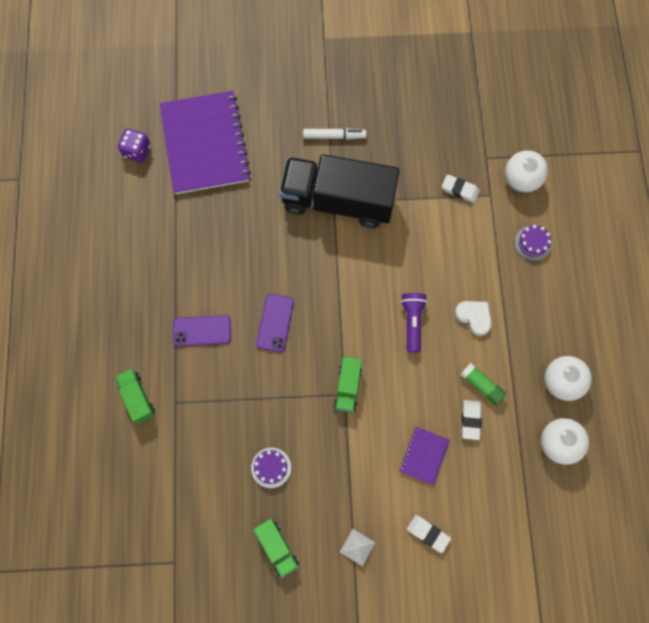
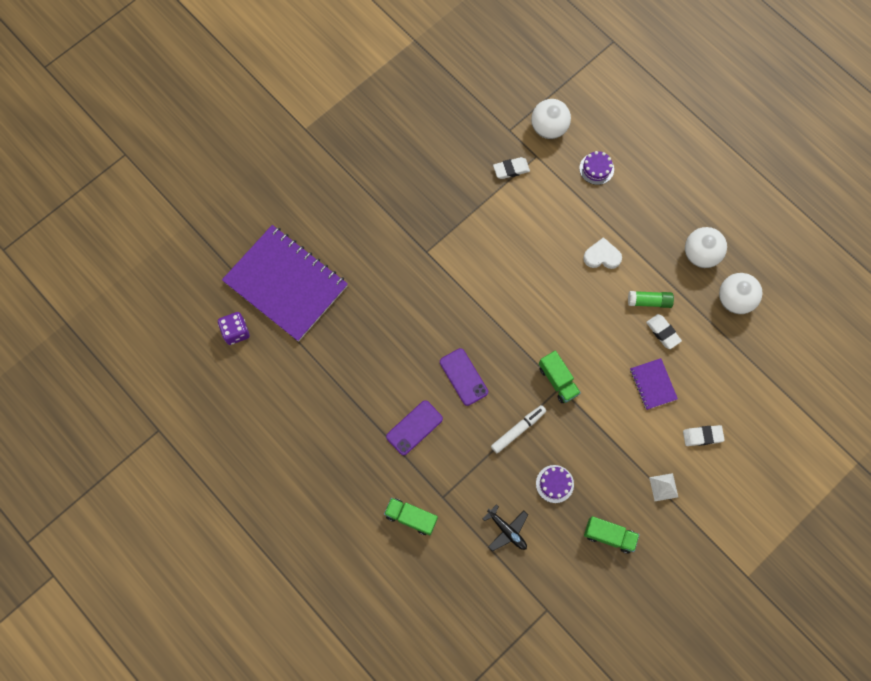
camera: 40 degrees left, 0 degrees up
(200, 472) = (507, 530): none -> black plane
(334, 136) = (381, 200): white marker -> white marker (518, 430)
(338, 201) = (428, 248): black truck -> none
(412, 322) = (562, 295): purple flashlight -> none

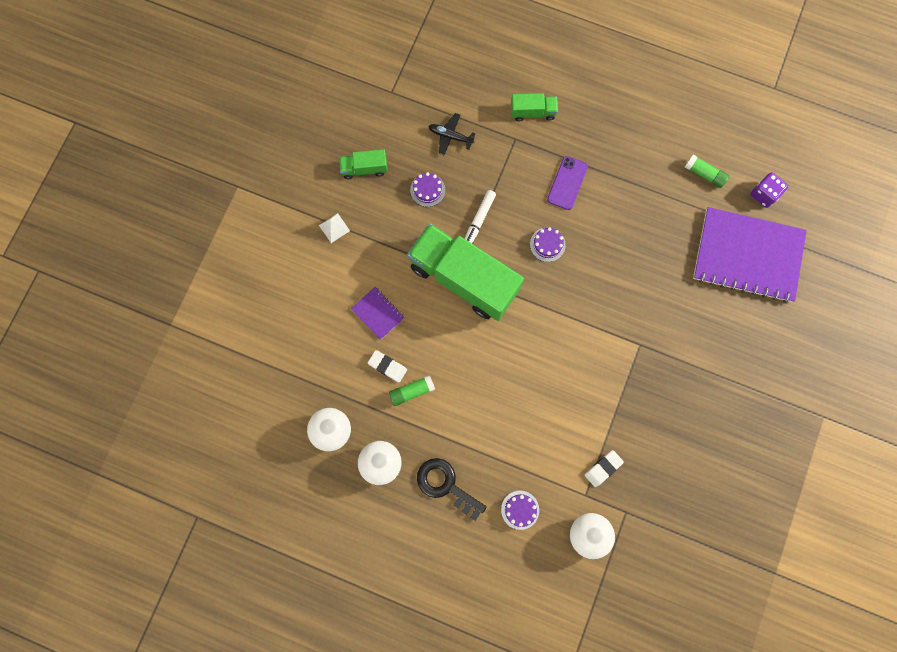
camera: 155 degrees right, 5 degrees up
(279, 376) = (704, 174): none -> green glue stick
(463, 377) = (547, 244): purple phone -> purple cake
(558, 380) = (463, 278): green truck -> green truck, size x2.28
(602, 256) = (475, 417): white heart -> none
(651, 213) = (446, 485): none -> black key
(702, 436) = (316, 286): white eraser -> none

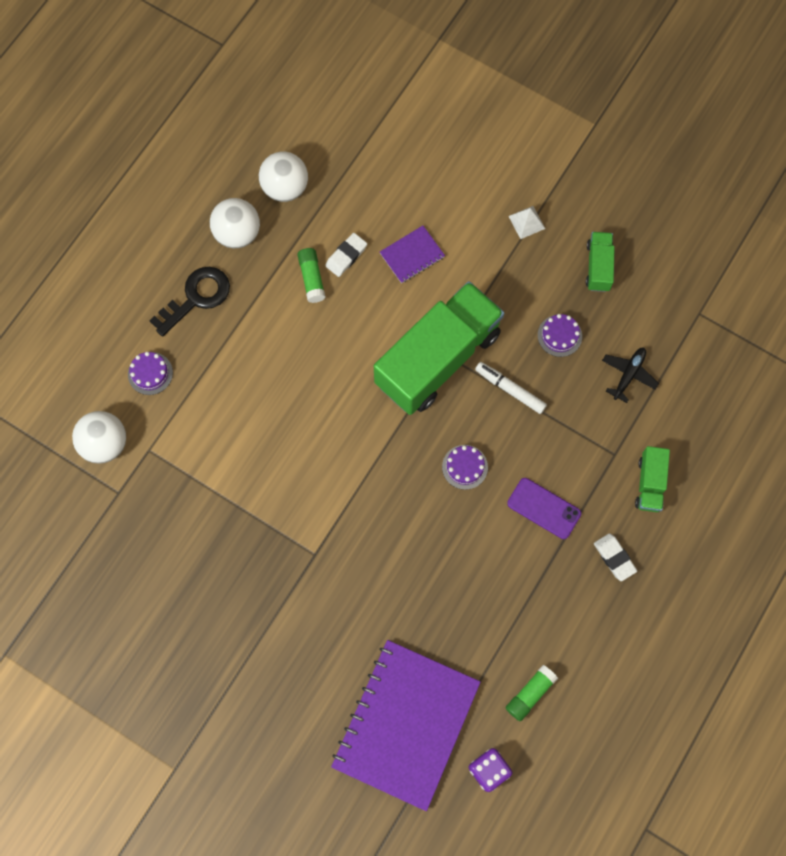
camera: 100 degrees right, 5 degrees down
(603, 468) = (175, 477): white eraser -> white eraser (614, 558)

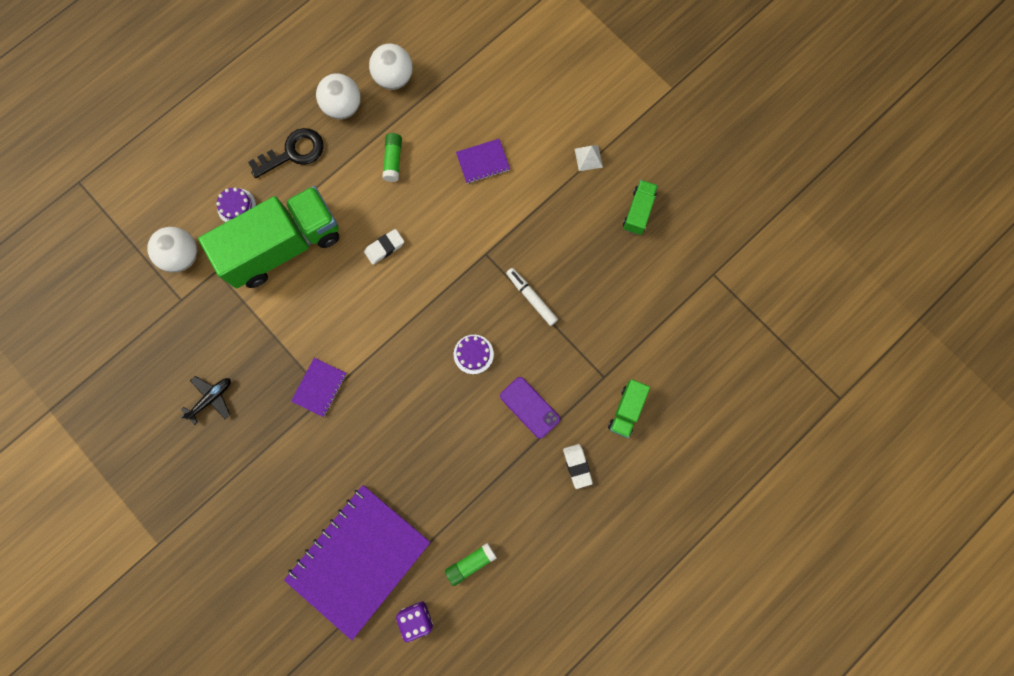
camera: 15 degrees right, 5 degrees up
(305, 548) = (319, 387): none -> purple notebook
(346, 256) = (427, 149): white eraser -> white eraser (384, 248)
(438, 358) = (478, 256): green truck -> green truck (283, 246)
(559, 335) = (587, 262): purple cake -> none
(628, 374) = (636, 311): black plane -> black plane (211, 398)

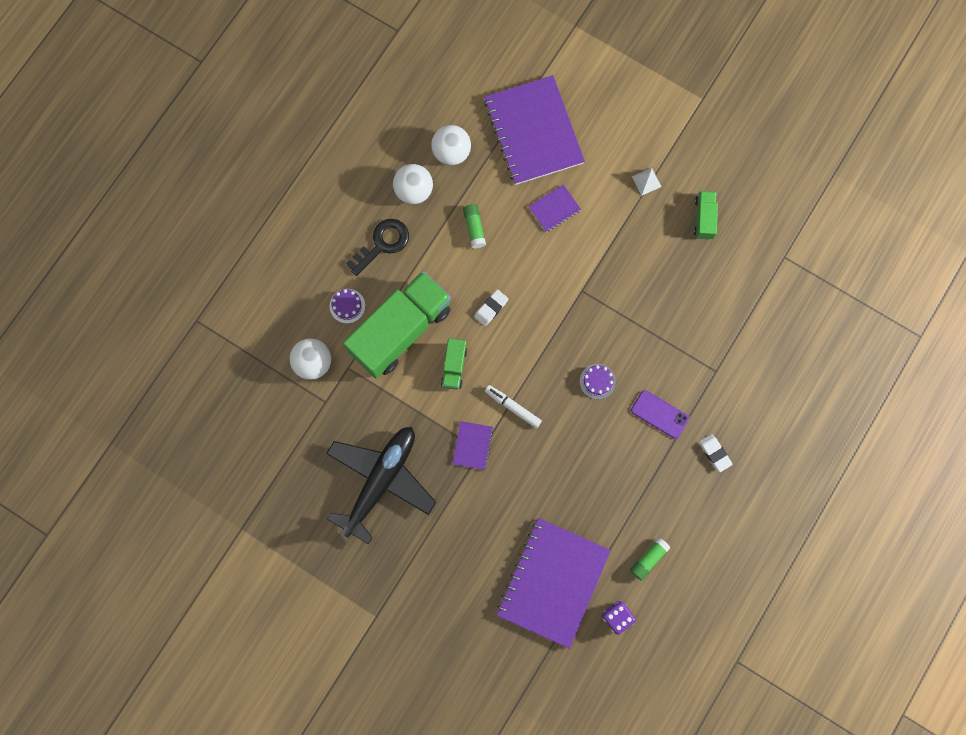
camera: 15 degrees left, 0 degrees up
(211, 398) = (381, 480): black plane -> black plane, size x2.43
(485, 78) = (533, 131): none -> purple notebook
(531, 298) = (633, 319): white marker -> white marker (512, 407)
(626, 410) = (742, 395): green truck -> green truck (454, 367)

